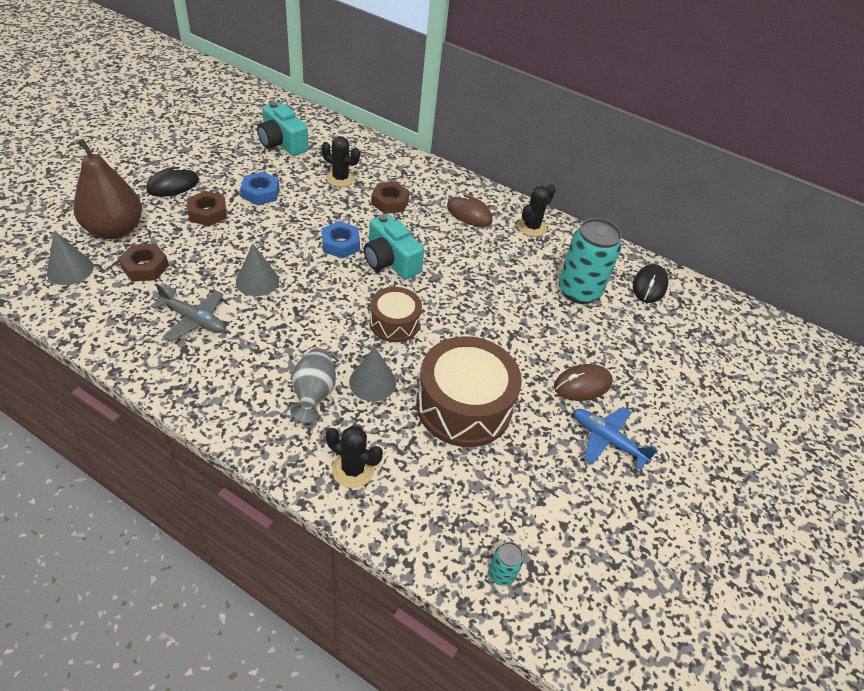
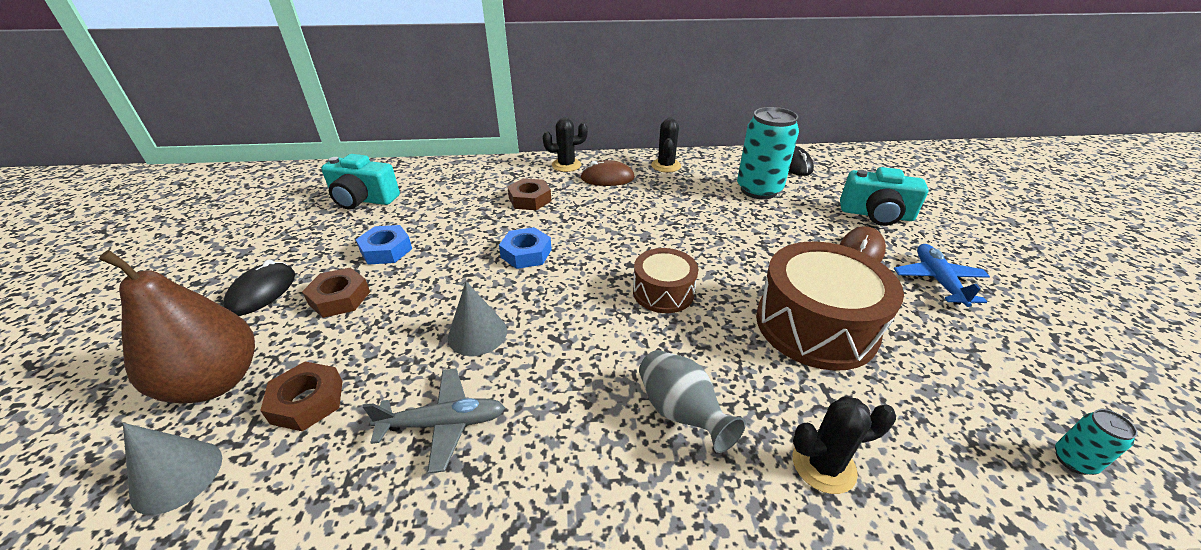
camera: 30 degrees left, 10 degrees down
(340, 178) = (459, 202): black cactus -> black cactus (566, 165)
(372, 382) = (717, 358): grey cone -> none
(390, 261) = (590, 244): turquoise camera -> turquoise camera (876, 214)
(607, 440) = (937, 280): blue plane -> blue plane turned 90 degrees clockwise

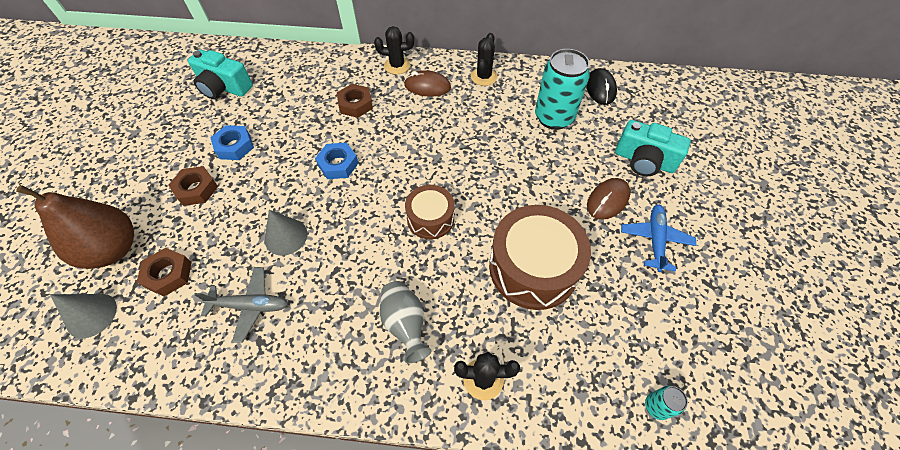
camera: 10 degrees right, 20 degrees up
(262, 292) = (144, 175): black mouse -> none

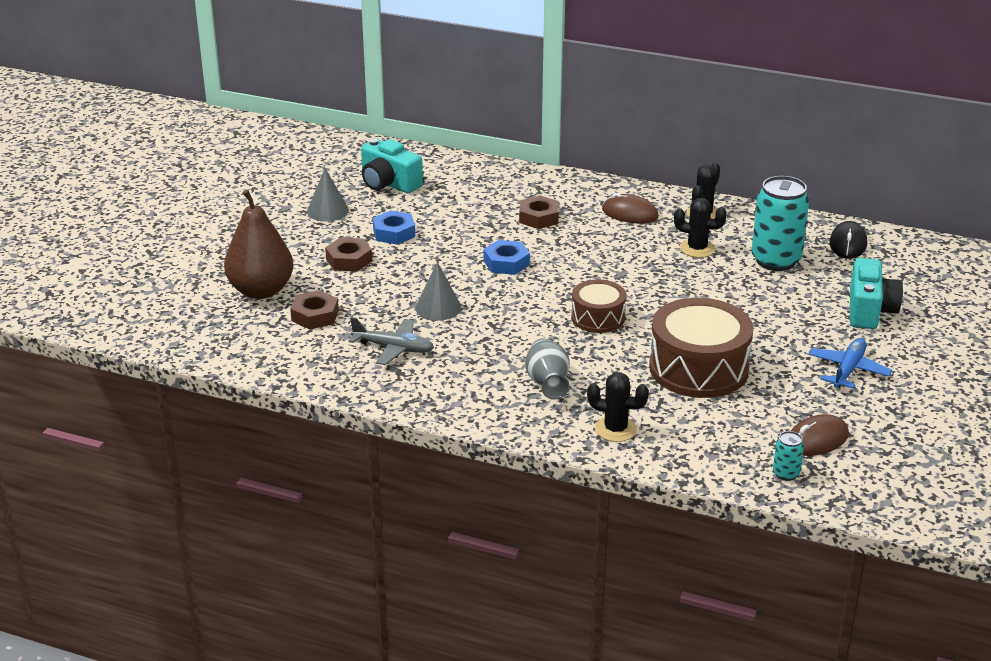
camera: 15 degrees right, 25 degrees down
(91, 315) = (239, 330): grey cone -> grey cone (327, 211)
(397, 66) = (598, 190): black cactus -> black cactus (697, 249)
(607, 200) = (808, 334): brown mouse -> brown mouse (816, 439)
(644, 161) = (869, 310): turquoise camera -> turquoise camera turned 120 degrees counterclockwise

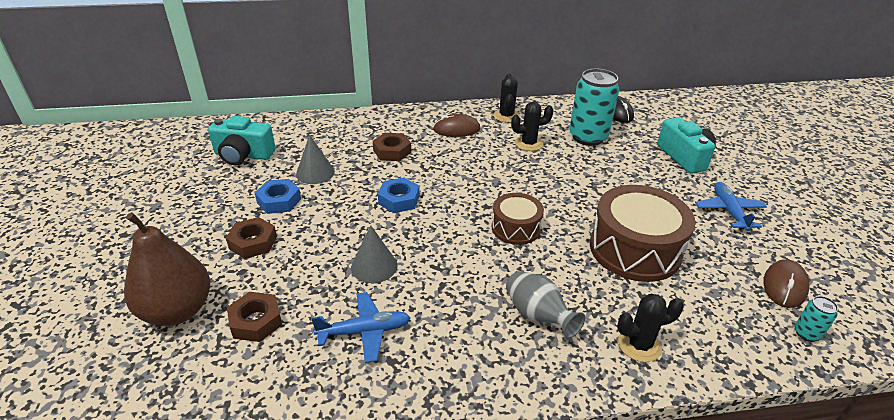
camera: 30 degrees left, 5 degrees up
(327, 211) = (201, 197): grey cone -> grey cone (315, 173)
(393, 348) = (365, 331): grey plane -> blue plane

